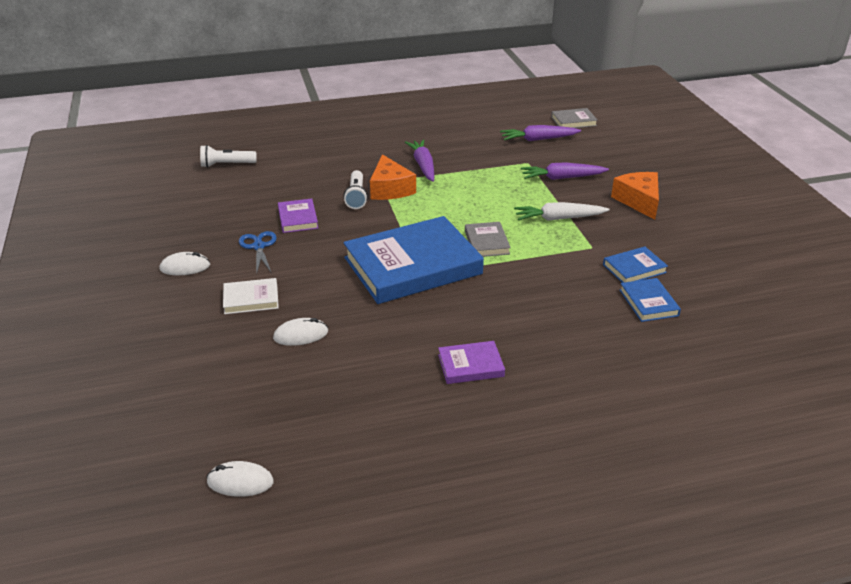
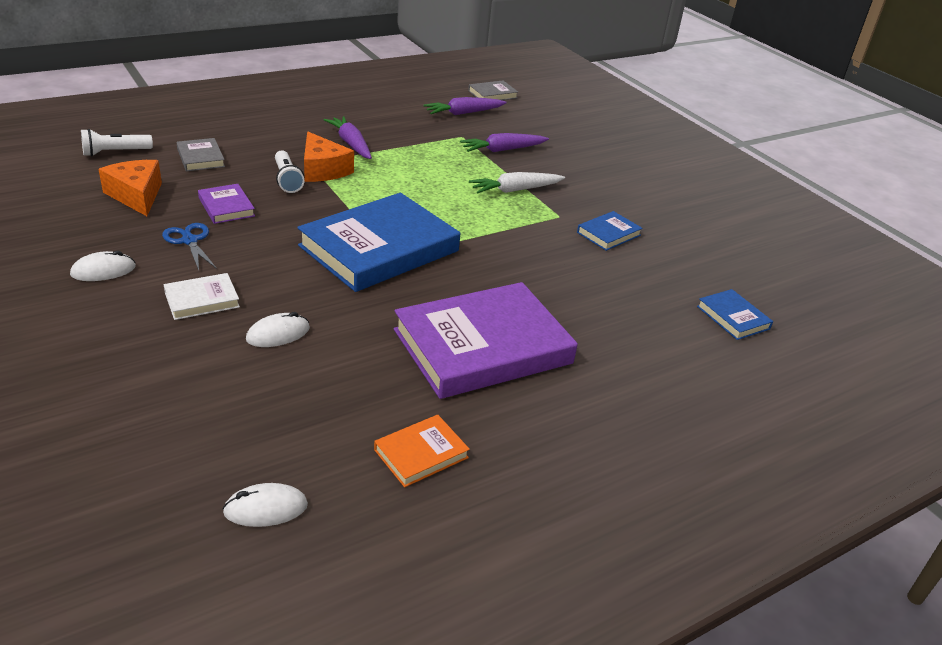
camera: 20 degrees left, 0 degrees up
(381, 455) = (421, 454): none -> orange book
(470, 365) = (482, 346): purple book -> purple book, size x2.27
(487, 242) = (450, 218): grey book -> grey book (201, 158)
(639, 201) = (587, 169): orange cheese -> orange cheese (136, 195)
(648, 303) = (635, 266): blue book -> blue book (733, 317)

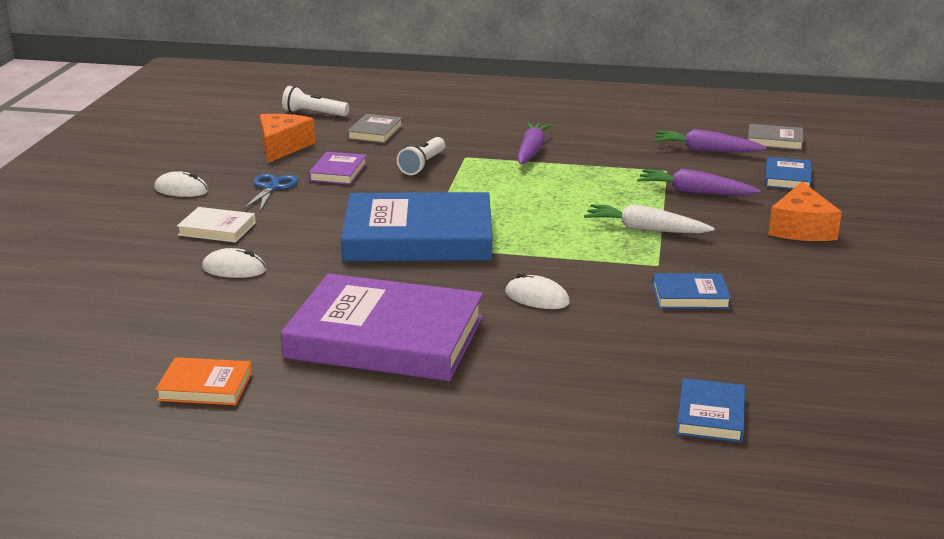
camera: 45 degrees right, 10 degrees down
(266, 508) = (49, 369): white mouse -> white mouse (537, 298)
(323, 169) = (469, 165): orange cheese -> orange cheese (801, 228)
(538, 123) = (787, 178): none -> blue book

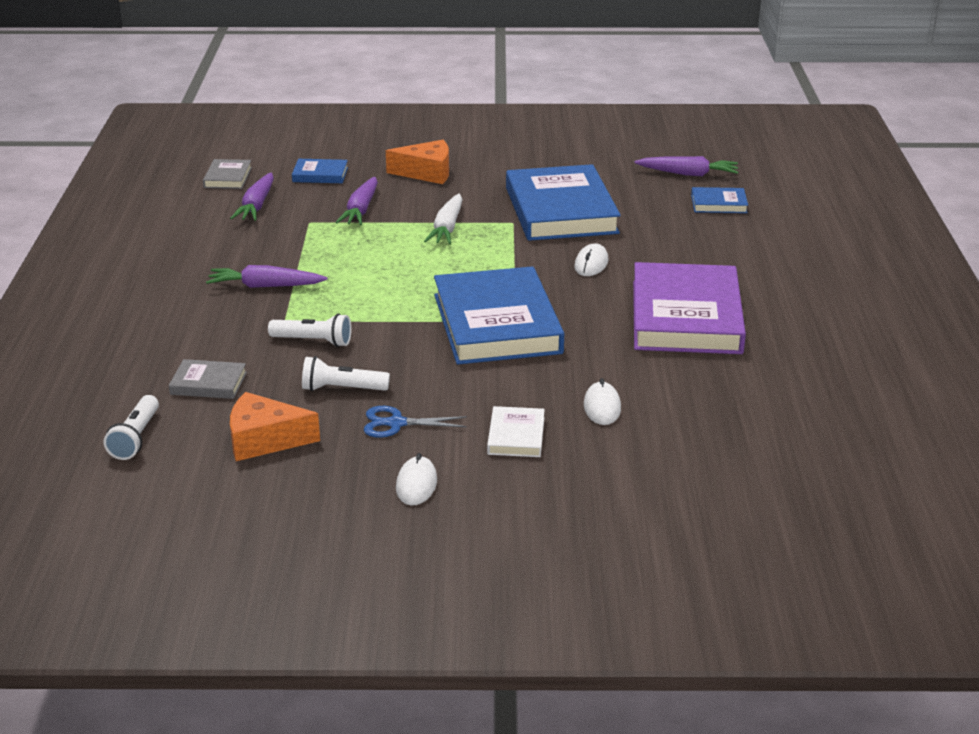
camera: 100 degrees left, 5 degrees up
(205, 386) = (802, 379): orange book -> none
(338, 172) = (342, 389): purple book -> white flashlight
(690, 296) = (561, 210): blue book -> blue book, size x2.27
(825, 407) = (688, 174): none -> purple carrot

